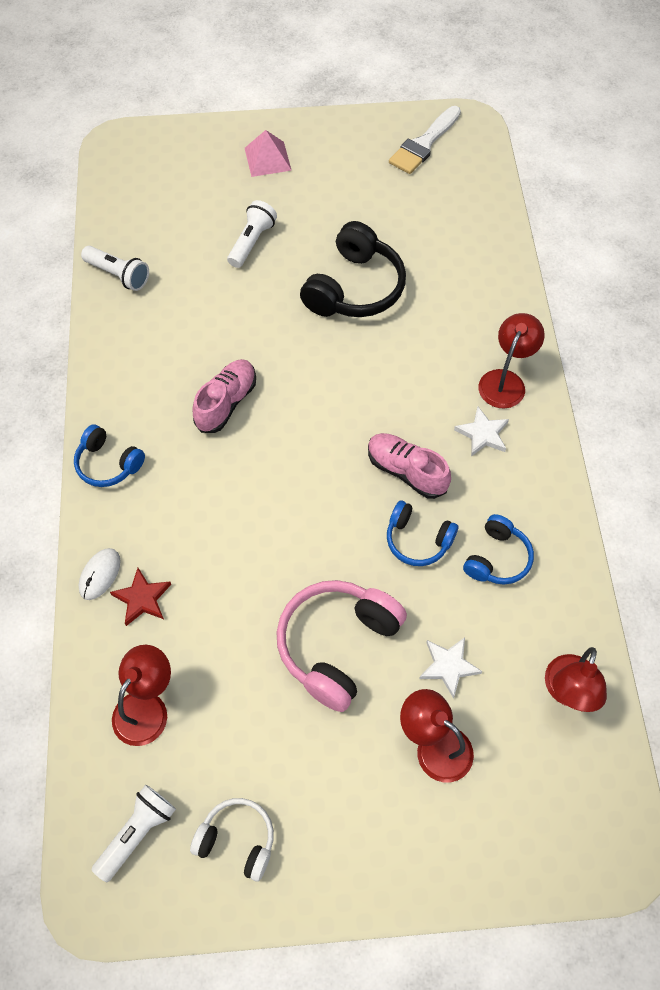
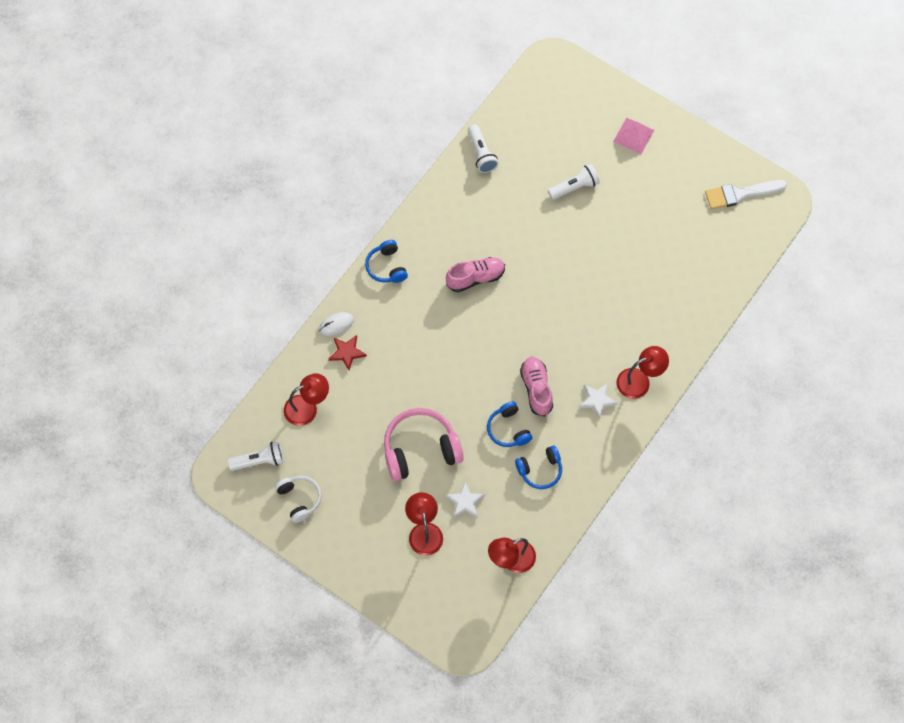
camera: 40 degrees right, 5 degrees up
(355, 288) = (607, 261): black headphones -> none

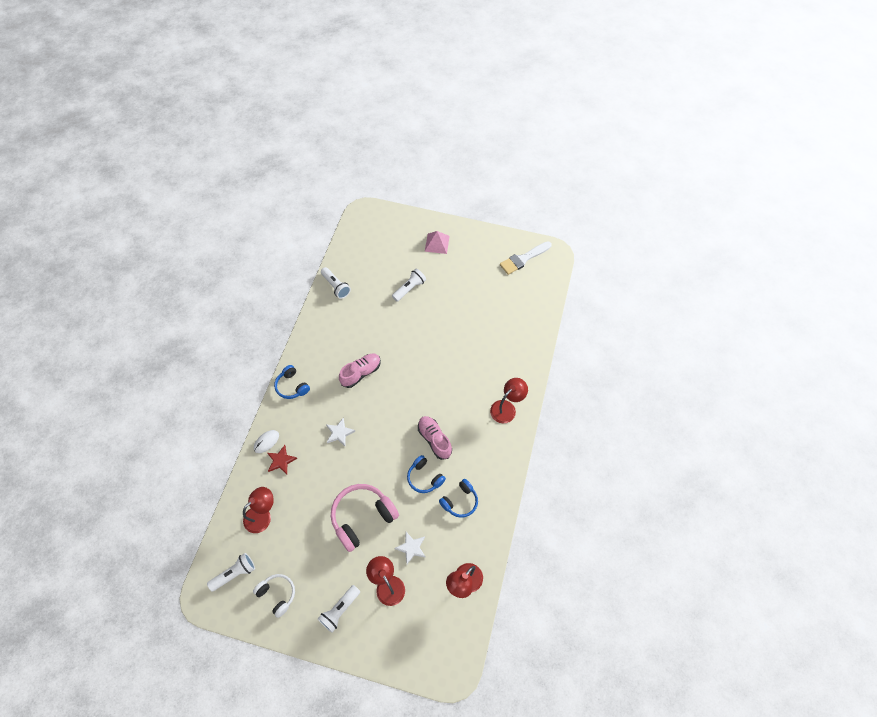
camera: 20 degrees left, 5 degrees down
(363, 539) = (340, 610): none -> white flashlight
(597, 400) = (482, 433): white star -> white star (339, 433)

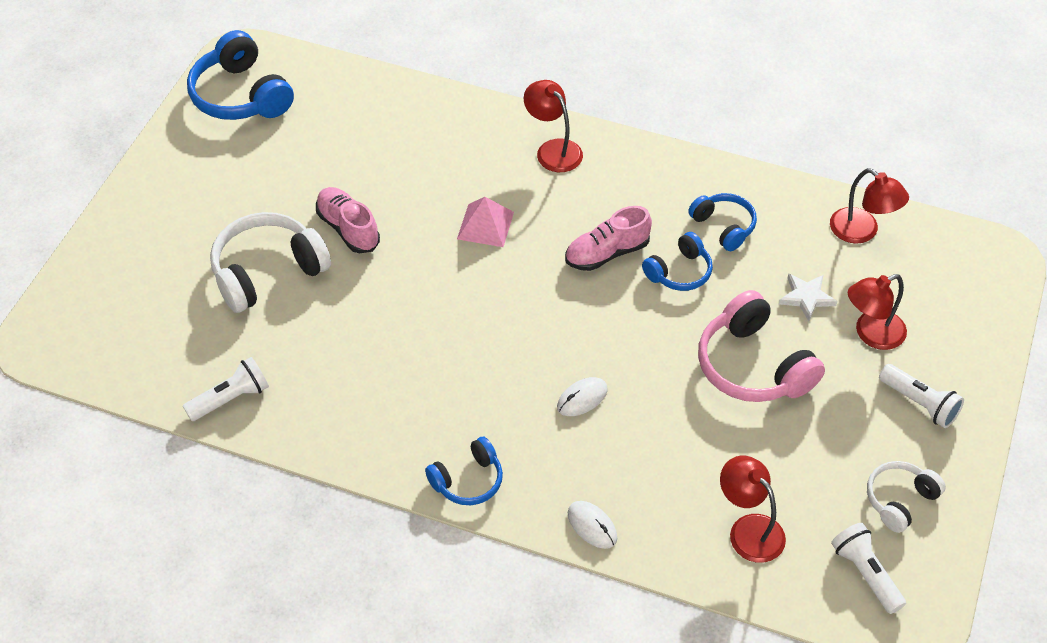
camera: 85 degrees left, 10 degrees down
(281, 461) = (635, 498): red star -> none
(339, 433) = (582, 398): white star -> white mouse
(361, 373) = (453, 359): pink shoe -> pink shoe (348, 228)
(409, 288) = (267, 272): white flashlight -> white headphones
(437, 243) = (165, 220): pink pyramid -> pink pyramid (485, 225)
(523, 259) = (241, 95): white brush -> blue headphones

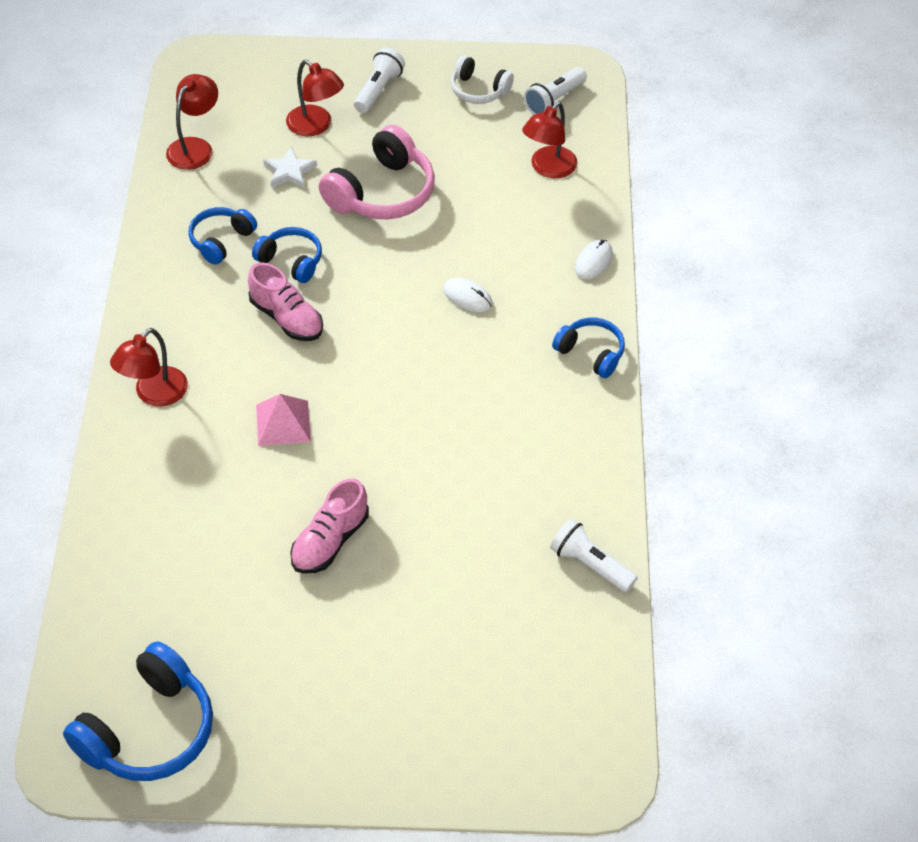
camera: 110 degrees left, 0 degrees up
(267, 272) = (417, 594): white headphones -> none

